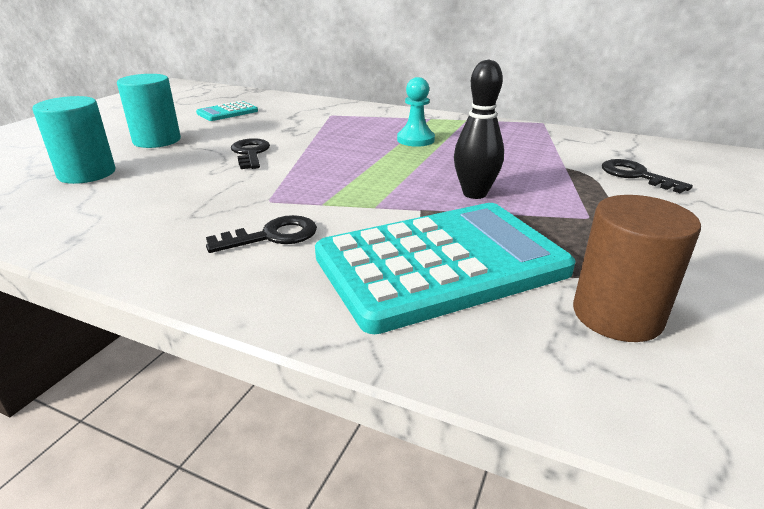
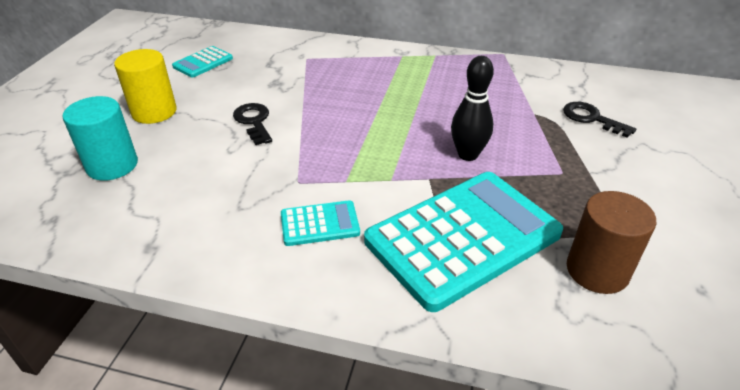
camera: 10 degrees left, 10 degrees up
(157, 140) = (154, 112): turquoise cylinder -> yellow cylinder
(272, 236) = (319, 224): black key -> turquoise calculator
(415, 140) = (398, 88): turquoise pawn -> none

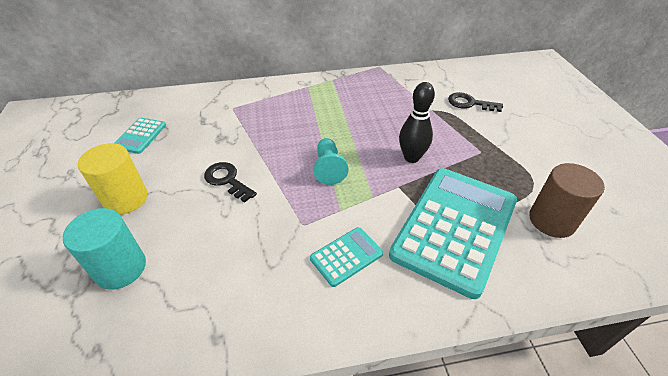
camera: 25 degrees left, 5 degrees up
(364, 139) = (329, 168): none -> turquoise pawn

